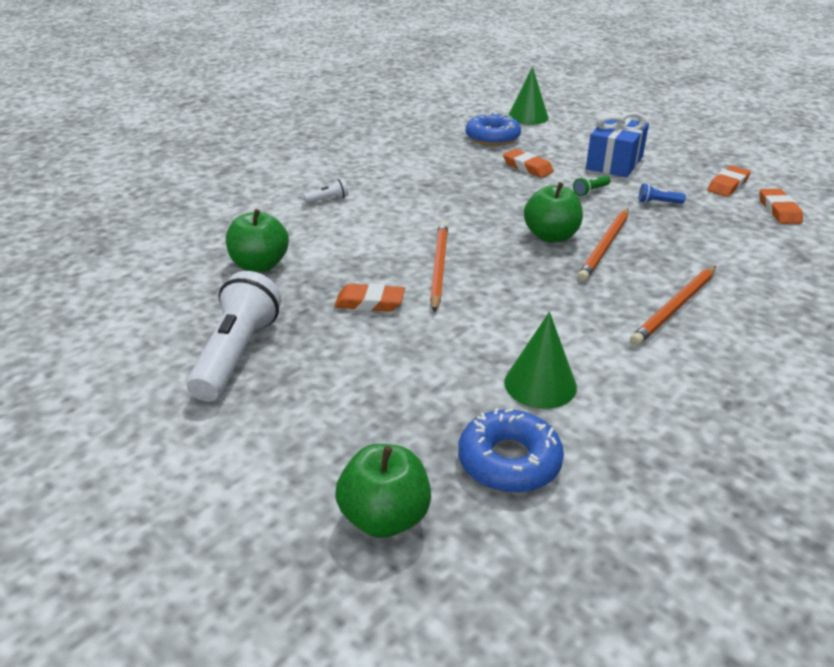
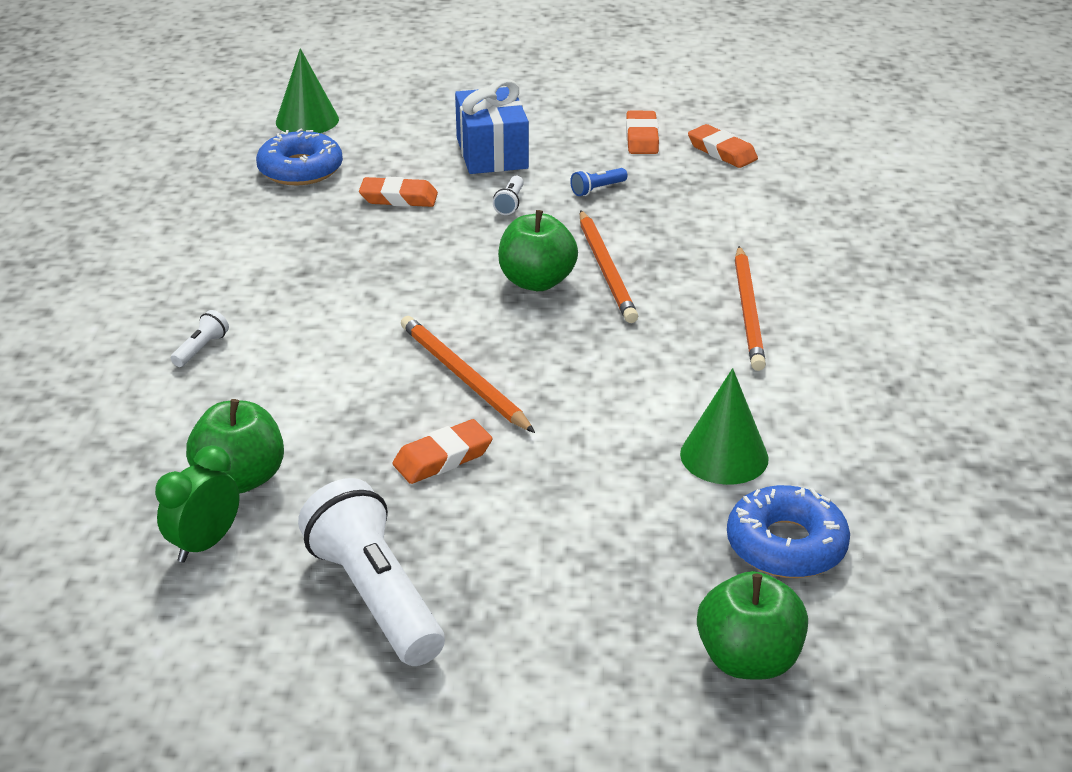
camera: 40 degrees left, 0 degrees up
(201, 287) = (205, 544): none -> green clock
(590, 191) = (510, 203): green flashlight -> white flashlight

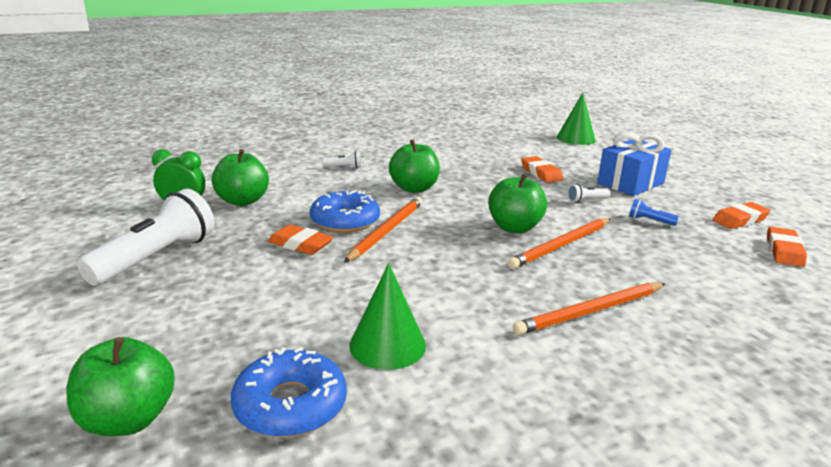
camera: 60 degrees right, 10 degrees down
(300, 169) = (528, 148): blue donut -> blue donut (345, 221)
(349, 313) = (414, 188): none -> green apple

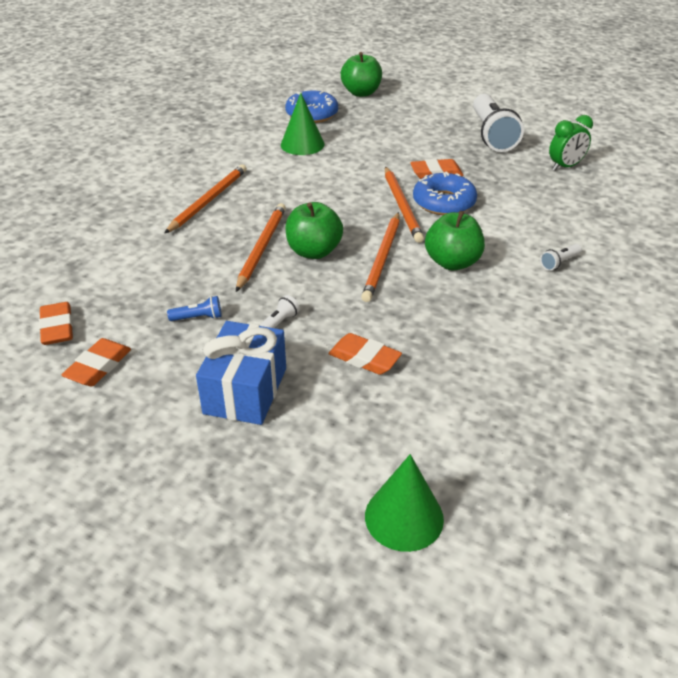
camera: 145 degrees right, 15 degrees up
(242, 201) = (544, 188): green apple -> none
(462, 206) = (382, 258): none -> orange pencil

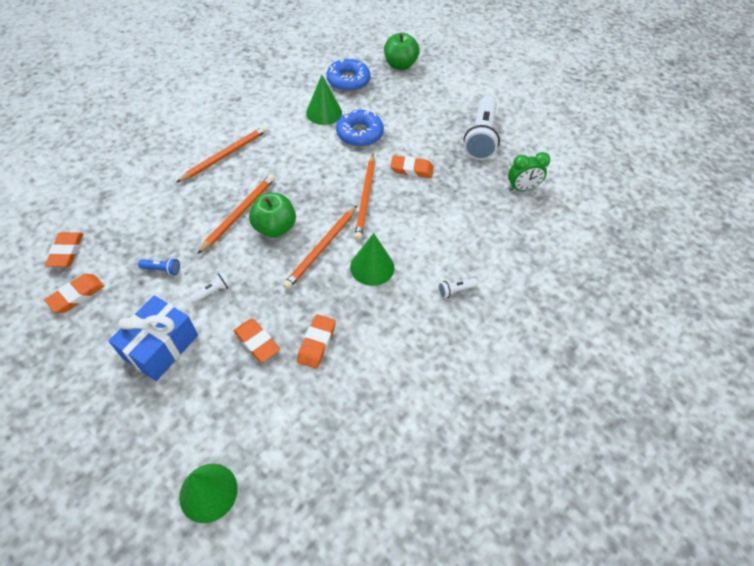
camera: 15 degrees right, 15 degrees up
(437, 342) = (316, 343): none -> orange eraser
(444, 202) = (400, 202): blue donut -> blue donut (359, 133)
(452, 262) = (372, 267): green apple -> green cone

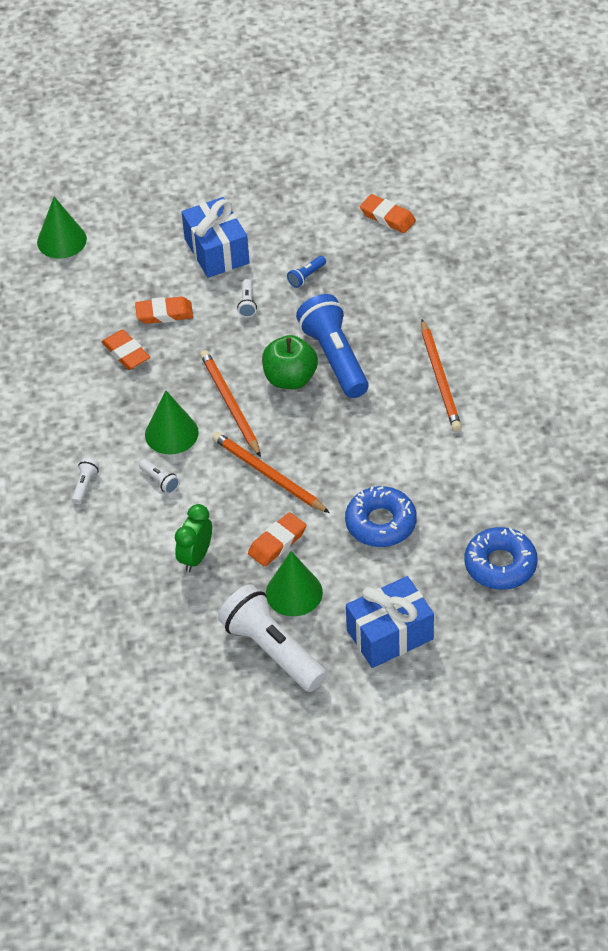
camera: 130 degrees right, 5 degrees down
(77, 295) = (324, 212): orange eraser -> none
(239, 213) = (335, 358): orange pencil -> blue flashlight
(324, 112) = (450, 505): green cone -> green cone (294, 592)
(400, 65) = (494, 647): green apple -> none
(416, 250) = (160, 481): none -> white flashlight
(428, 100) = (390, 635): none -> blue gift
(522, 188) = (157, 636): green clock -> green clock (196, 557)

